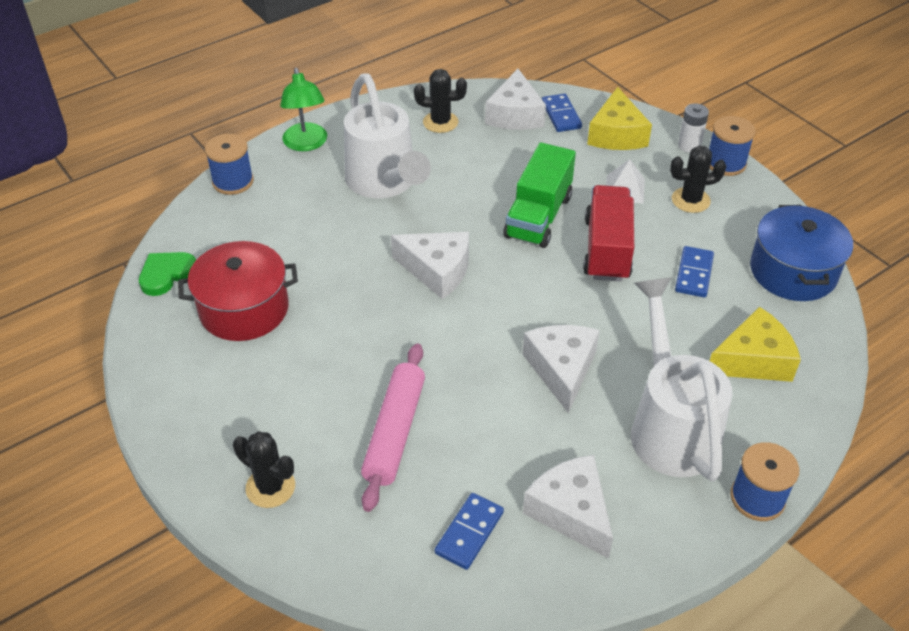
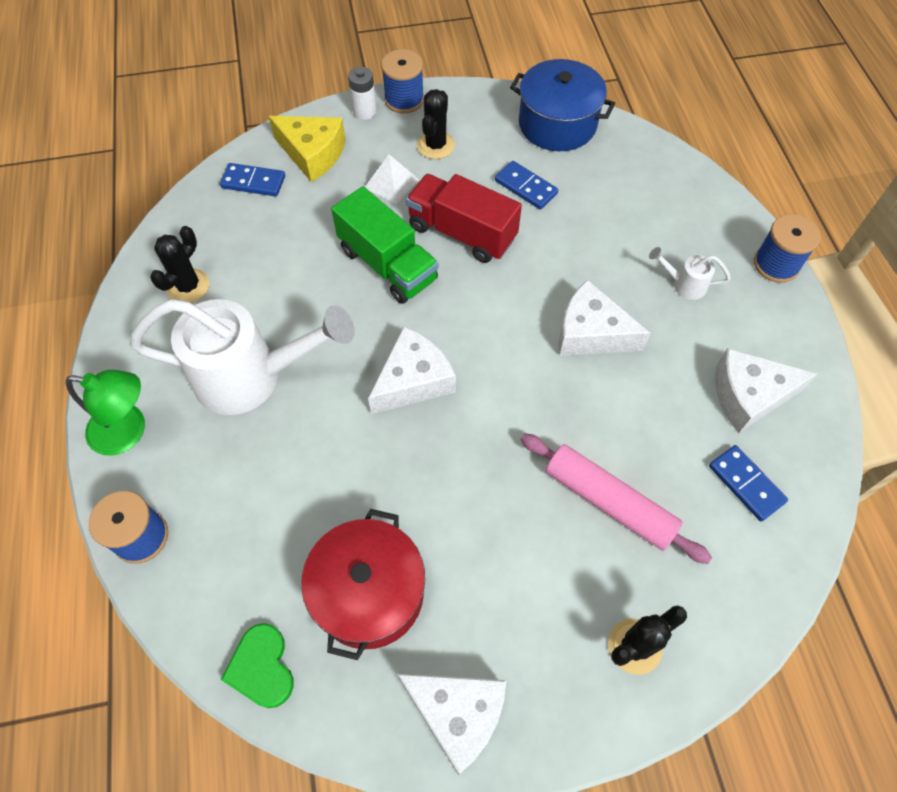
camera: 65 degrees left, 15 degrees up
(515, 115) = (225, 218): white cheese -> white cheese (457, 714)
(670, 424) = (683, 284): white watering can -> white watering can, size x0.41
(753, 360) = (639, 197): yellow cheese -> none

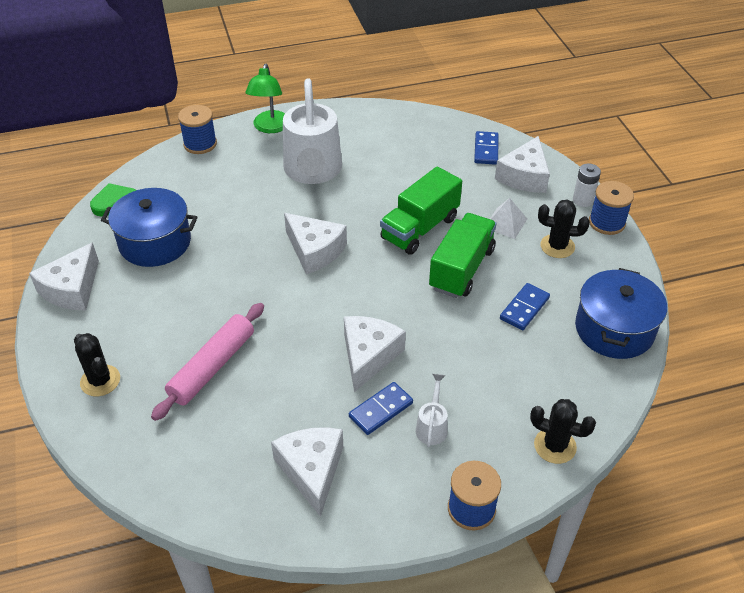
camera: 85 degrees right, 15 degrees down
(188, 286) = (383, 134): black cactus -> black cactus (555, 446)
(313, 154) = (524, 176): yellow cheese -> white cheese
(369, 593) = (155, 242): red pot -> blue pot
(462, 233) = (461, 269): red truck -> green truck
(746, 484) = (224, 461): blue domino -> blue domino (380, 410)

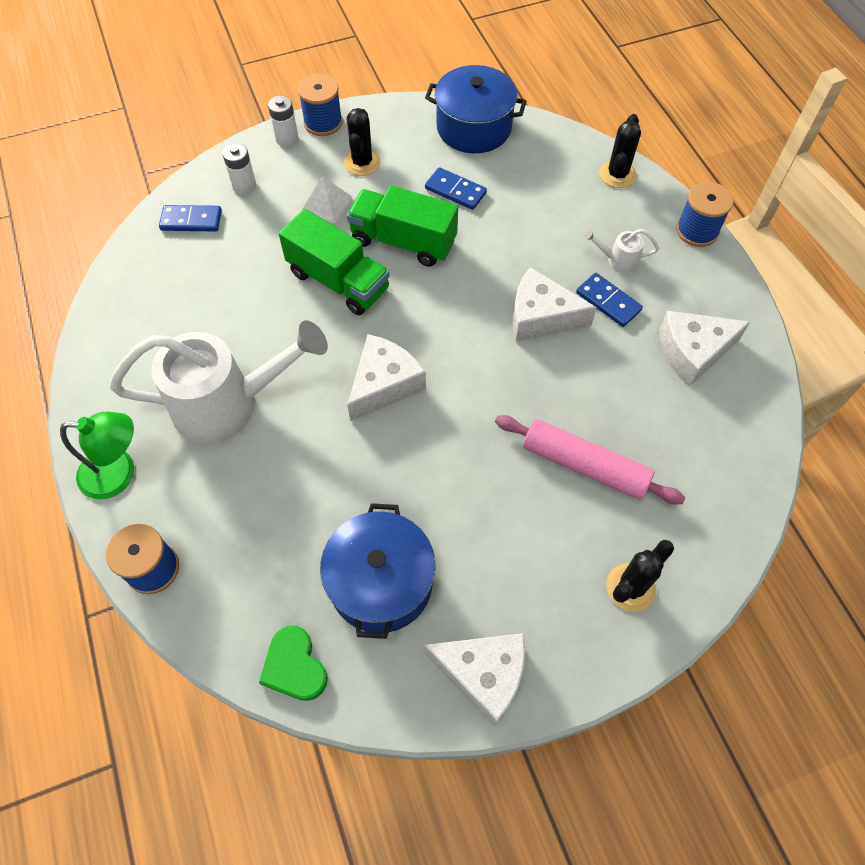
camera: 95 degrees left, 15 degrees up
(524, 176) = (244, 186): white cheese -> white battery

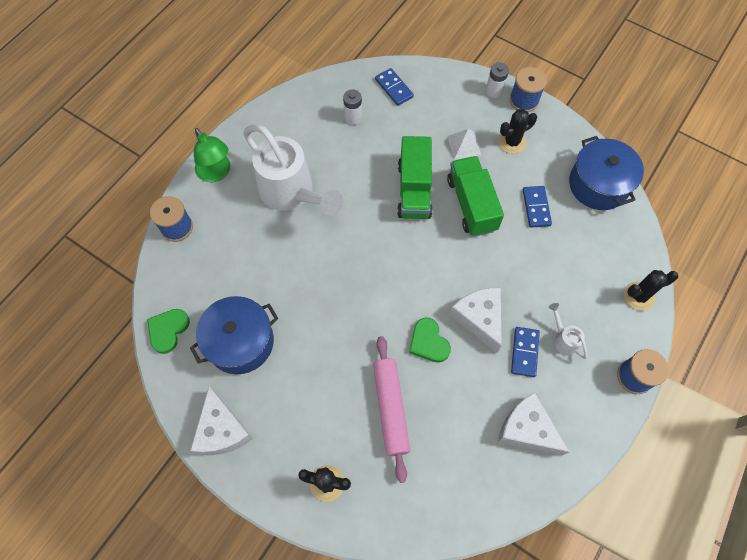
camera: 55 degrees right, 5 degrees up
(244, 186) = (440, 95): white battery -> white battery (353, 117)
(384, 384) = (363, 262): white cheese -> none
(533, 380) = (428, 342): none -> green heart

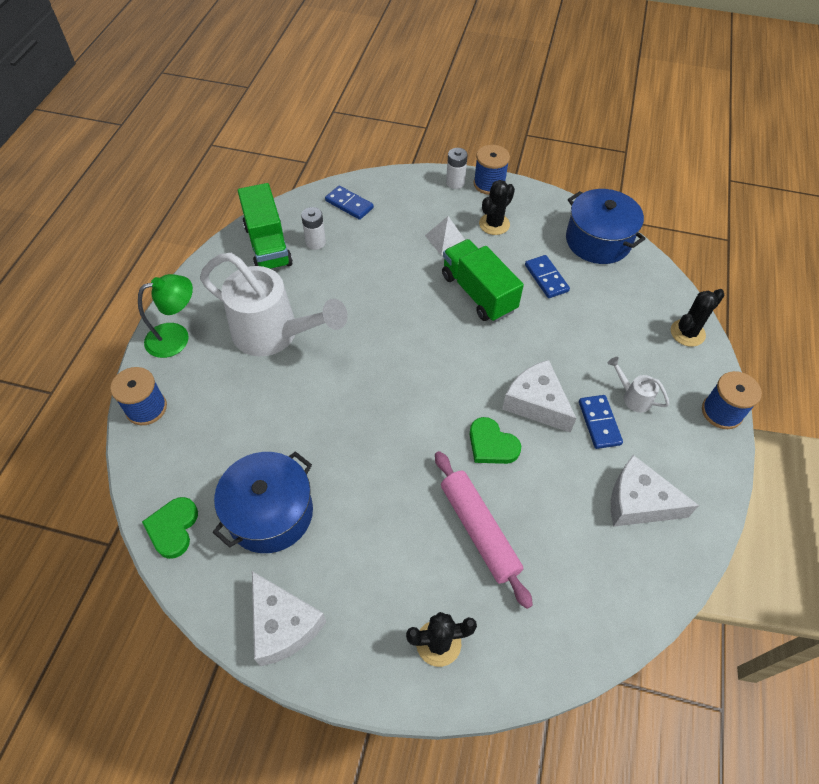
camera: 20 degrees left, 10 degrees down
(216, 173) = (176, 337): green lamp -> green lamp turned 60 degrees counterclockwise
(414, 190) = (411, 295): green truck -> green truck (268, 245)

